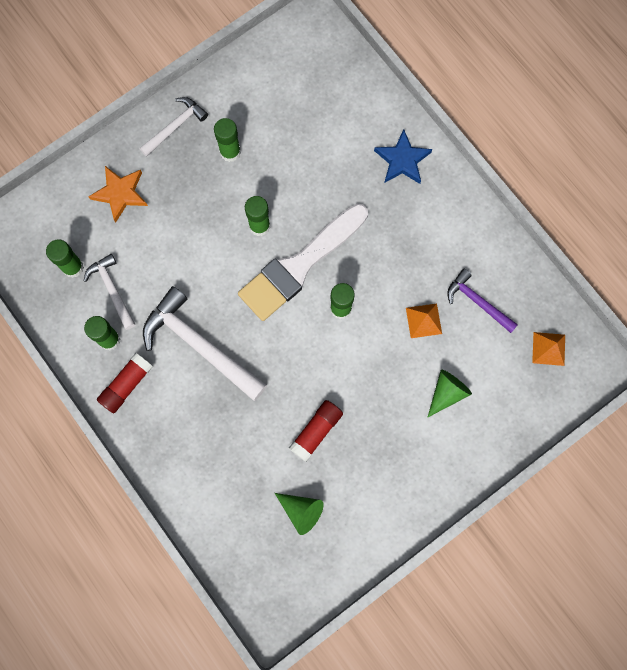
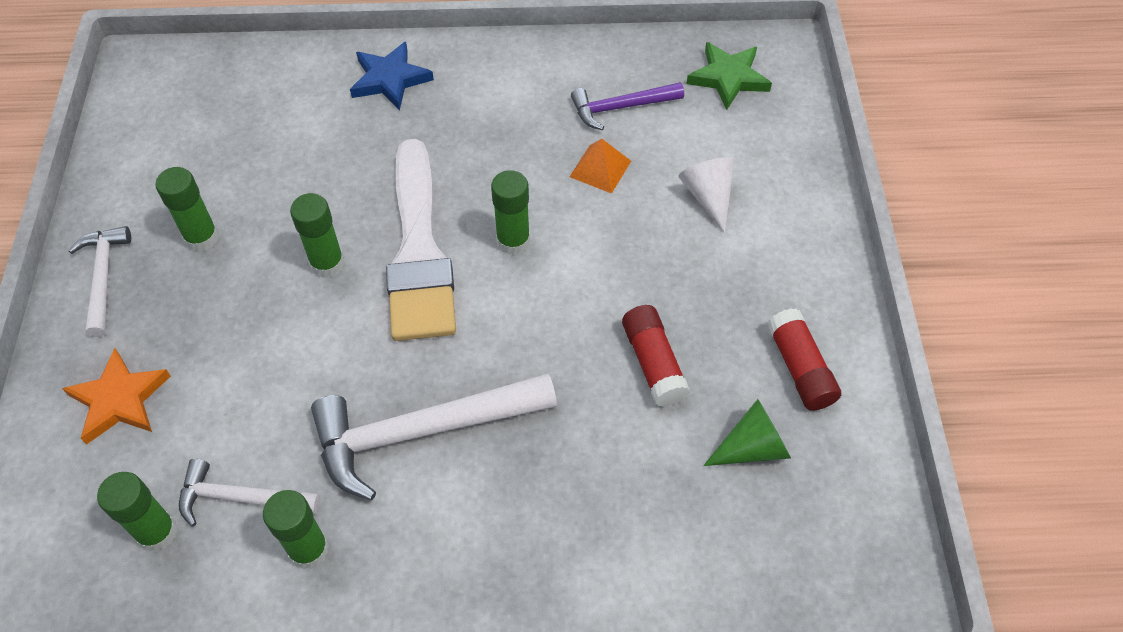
camera: 55 degrees left, 20 degrees down
(126, 385) = (396, 569): red glue stick -> red glue stick (800, 369)
(447, 393) = (708, 197): green cone -> white cone
(548, 348) = (728, 78): orange pyramid -> green star

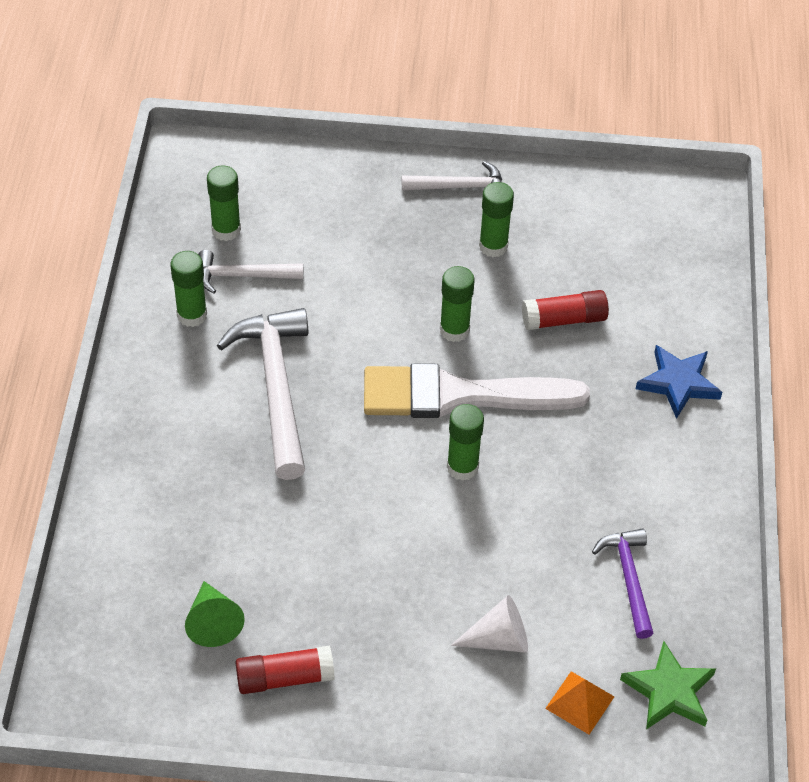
camera: 95 degrees right, 5 degrees down
(119, 399) = (341, 203): orange star -> none
(241, 498) = (242, 276): white hammer -> white hammer turned 105 degrees counterclockwise
(600, 169) = (545, 549): orange pyramid -> orange pyramid (579, 702)
(653, 363) = (311, 560): red glue stick -> red glue stick (564, 320)

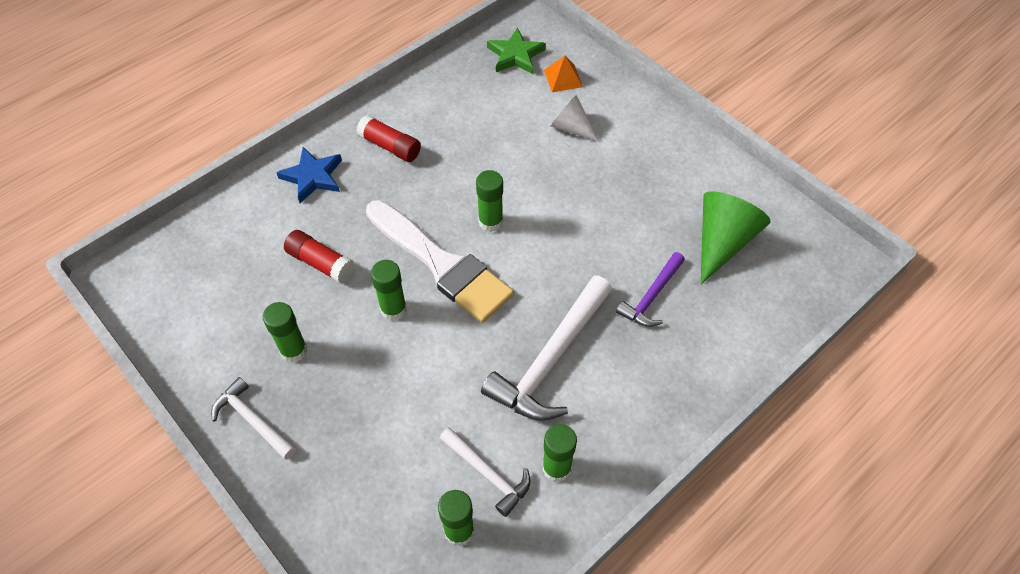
camera: 135 degrees left, 5 degrees up
(213, 622) = (722, 241): green cone -> green cone, size x1.60
(284, 678) = (705, 186): red glue stick -> red glue stick (390, 146)
(628, 579) = (473, 108): purple hammer -> purple hammer (651, 296)

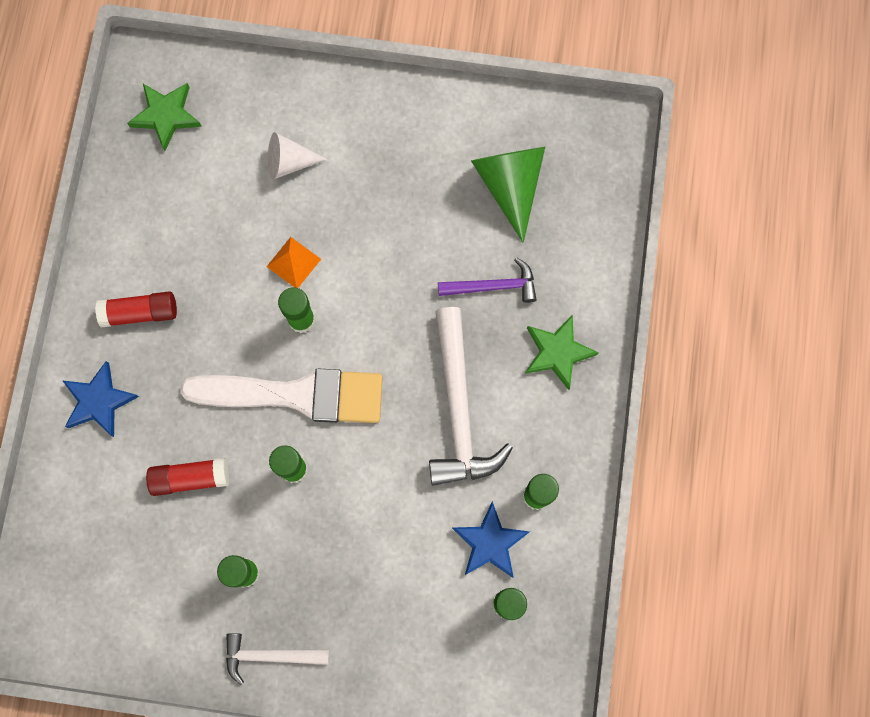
camera: 40 degrees left, 20 degrees up
(488, 473) = (490, 542): white hammer -> blue star
(563, 78) = (235, 110): orange pyramid -> orange pyramid (293, 262)
(651, 296) = (493, 286): purple hammer -> purple hammer turned 90 degrees counterclockwise
(664, 377) = (557, 352): none -> green star

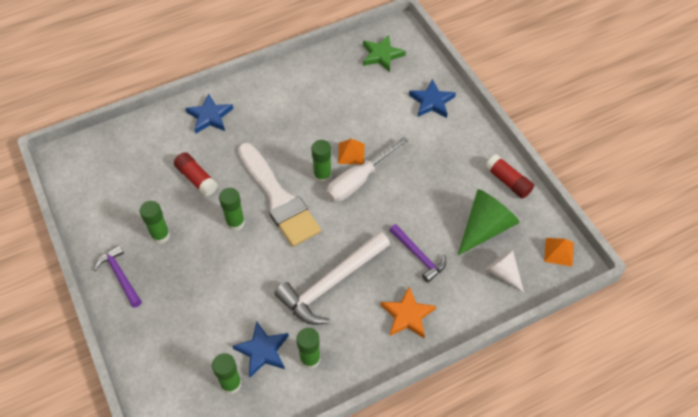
camera: 55 degrees right, 20 degrees down
(140, 313) = (270, 105): red glue stick -> red glue stick (508, 181)
(270, 655) = (120, 276): white hammer -> purple hammer
(289, 110) = (432, 102): none -> blue star
(289, 162) = (404, 119): white cone -> white cone (503, 273)
(340, 281) = (359, 180): none -> white screwdriver
(557, 352) = (407, 315): green star -> orange star
(596, 130) = (559, 252): none -> orange pyramid

